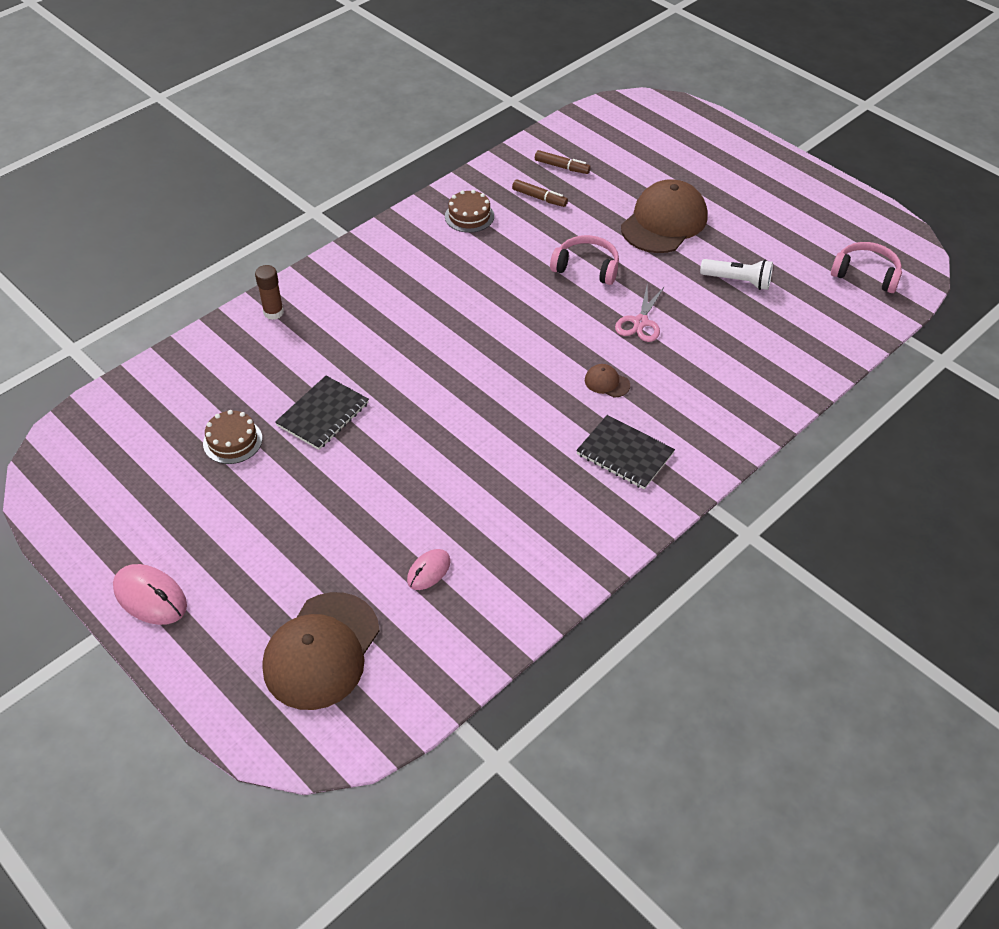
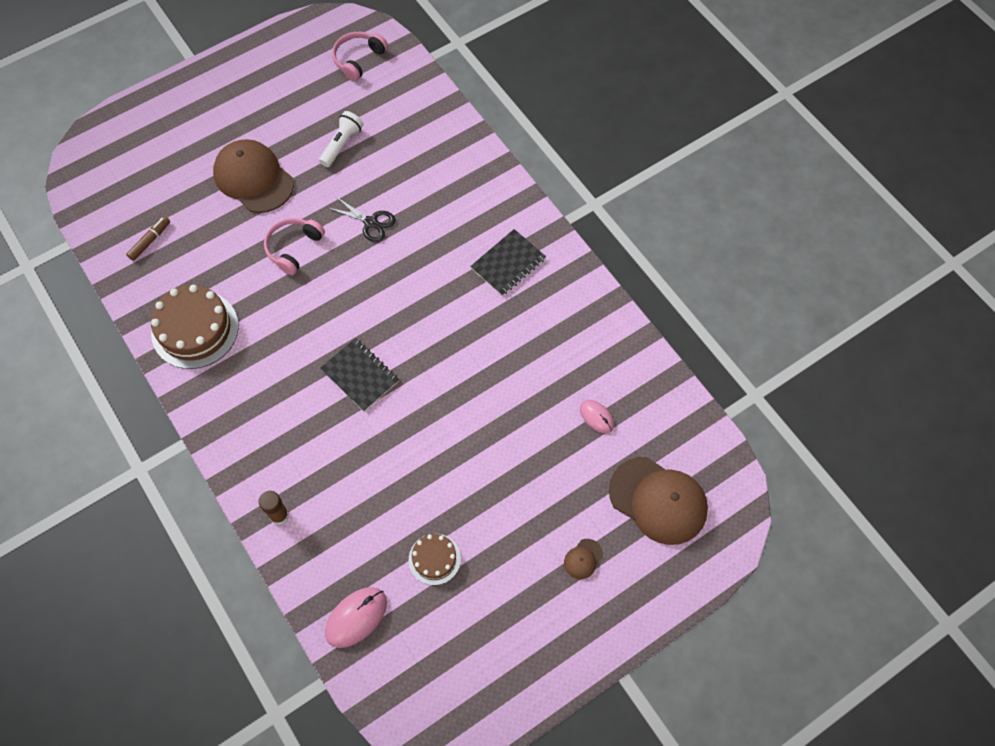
camera: 80 degrees left, 15 degrees up
(150, 597) = (591, 631): pink mouse -> pink mouse (356, 617)
(323, 414) = (419, 481): black notebook -> black notebook (360, 375)
(469, 216) = (195, 329): brown cake -> brown cake, size x1.82
(539, 198) = (188, 267): brown marker -> none
(607, 382) = (432, 260): brown cap -> brown cap (583, 559)
(640, 322) = (371, 222): pink scissors -> black scissors

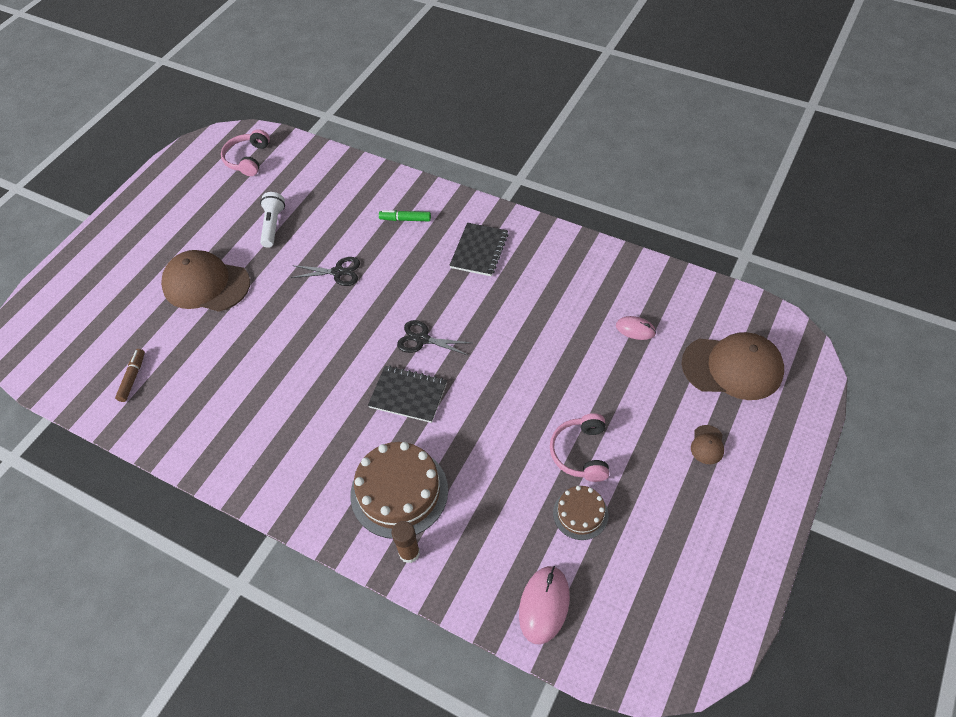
camera: 25 degrees left, 10 degrees down
(195, 329) = (223, 431): brown cake -> brown cake (399, 492)
(293, 248) = (279, 322): pink headphones -> pink headphones (581, 453)
(403, 328) = (422, 339): none -> black scissors
(462, 196) = (405, 219): none -> green marker

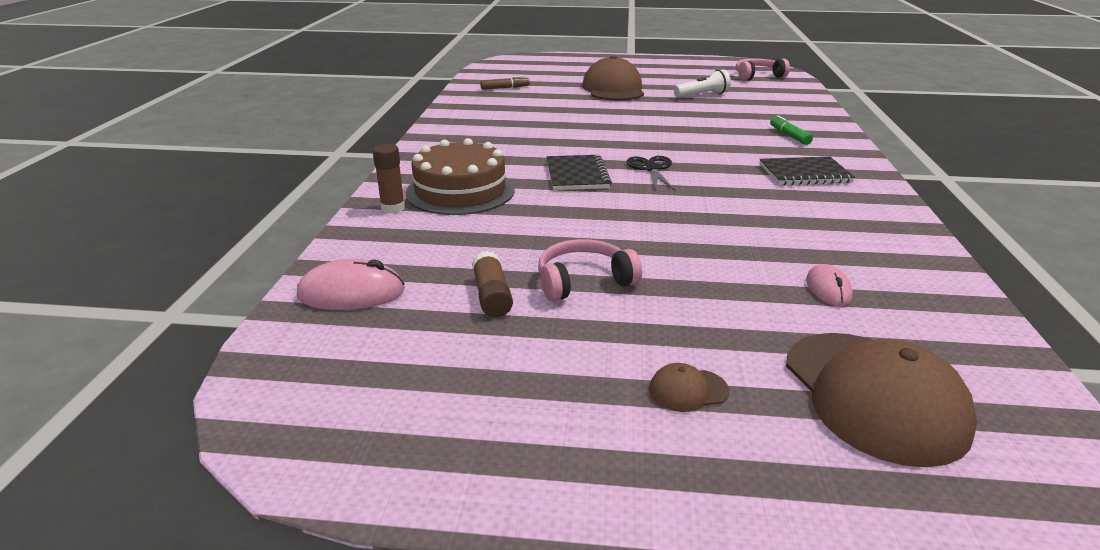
camera: 65 degrees right, 25 degrees down
(338, 272) = (685, 124): black scissors -> none
(580, 513) = (492, 296): brown cake -> brown glue stick

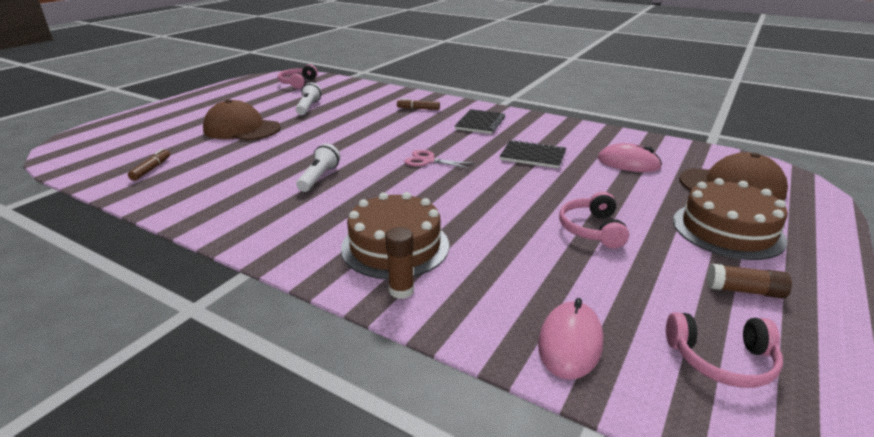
camera: 65 degrees left, 0 degrees up
(357, 385) = (722, 360): none -> pink headphones
(492, 296) = (600, 270): brown glue stick -> brown glue stick (744, 291)
(554, 136) = (319, 177): none -> white flashlight
(577, 175) = (411, 188): black notebook -> black notebook (533, 156)
(651, 169) = (428, 161): black scissors -> pink scissors
(688, 390) = (727, 230): brown cap -> brown cake
(789, 136) = (418, 109): green marker -> brown marker
(828, 289) = (628, 163): pink mouse -> pink mouse, size x1.60

